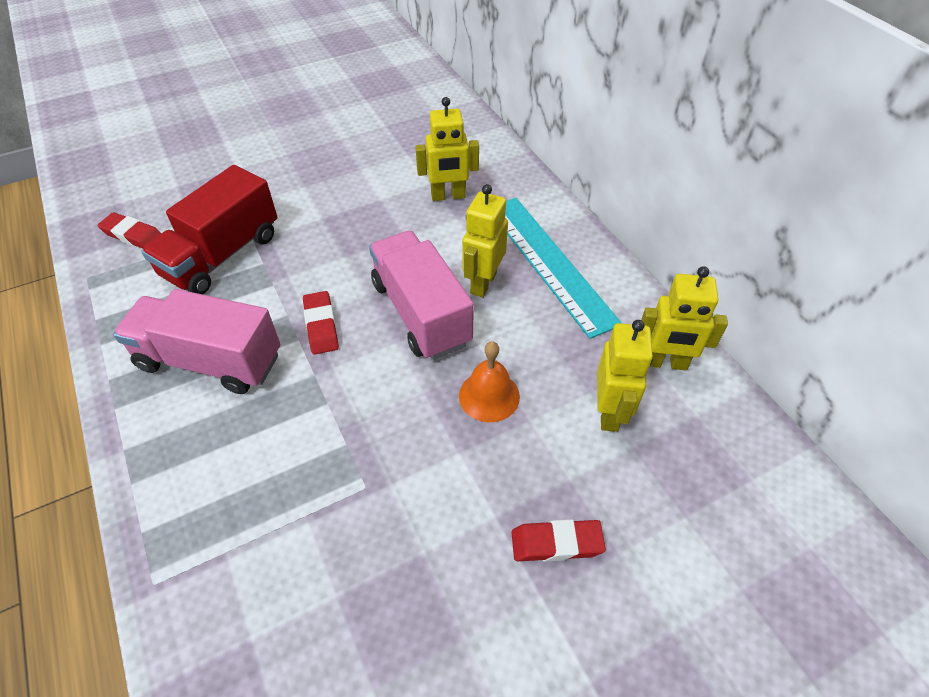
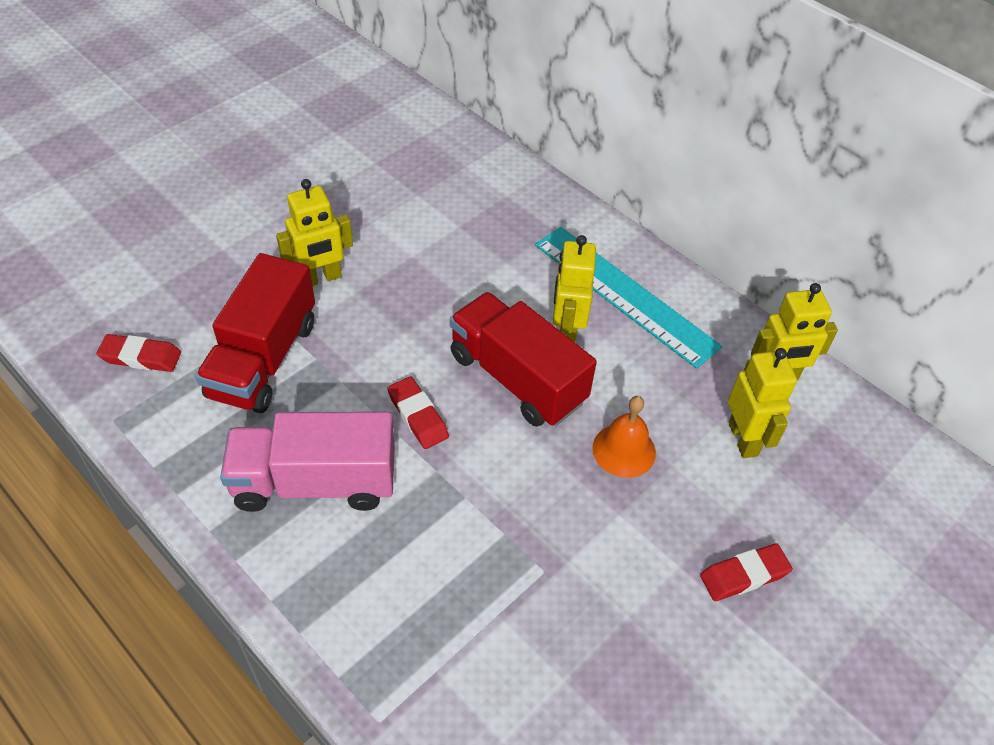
camera: 20 degrees left, 0 degrees up
(421, 313) = (517, 378): pink truck -> red truck
(448, 196) = (486, 238): yellow robot -> yellow robot (320, 278)

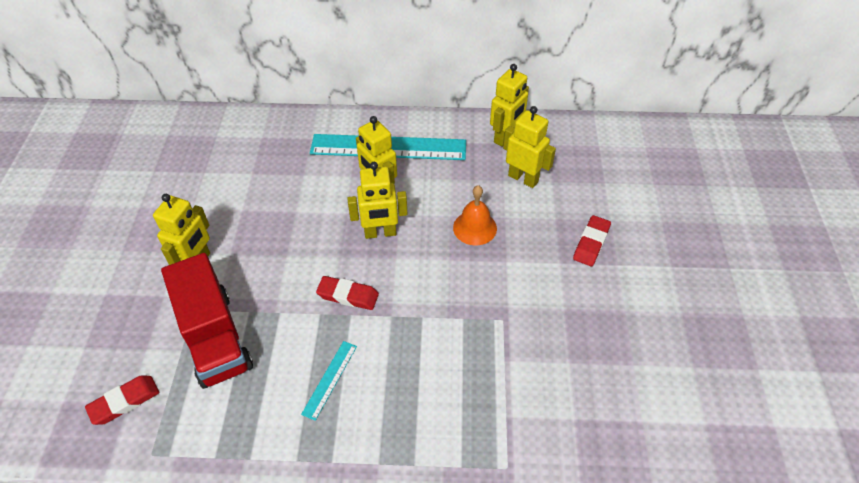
camera: 40 degrees left, 0 degrees up
(315, 482) = (329, 379): pink truck -> turquoise ruler
(517, 378) = (380, 233): red truck -> yellow robot

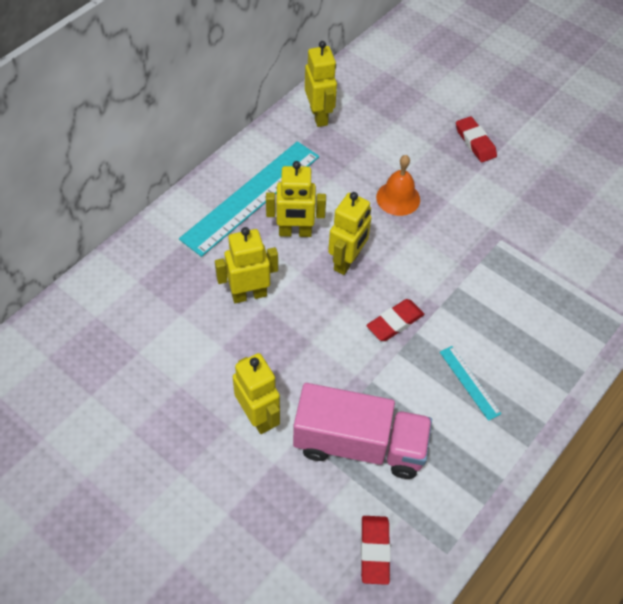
camera: 55 degrees left, 5 degrees up
(214, 338) = (359, 444): red truck -> pink truck
(523, 178) = (375, 136): yellow robot -> yellow robot (249, 294)

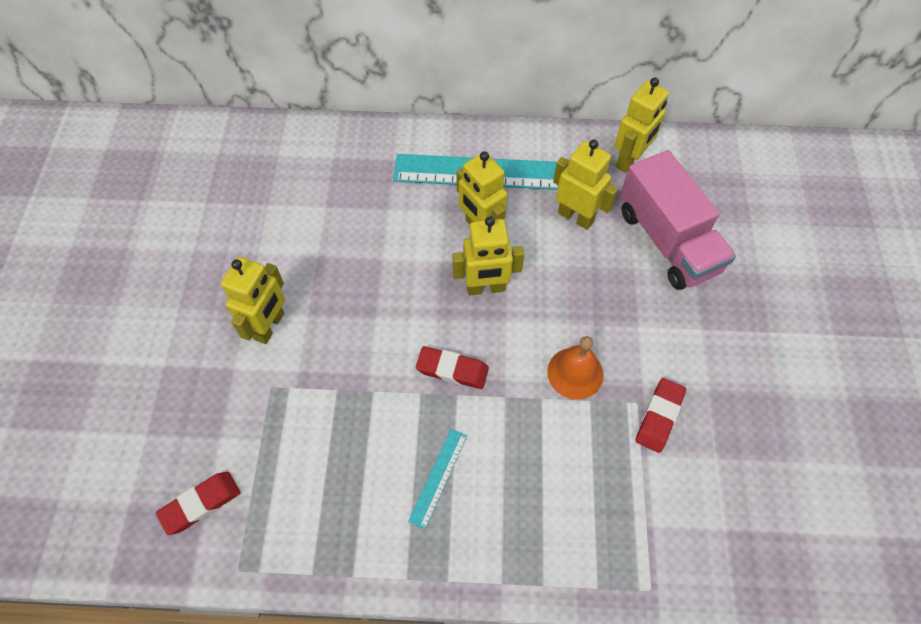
camera: 55 degrees right, 5 degrees up
(249, 294) = (385, 239): yellow robot -> yellow robot (576, 217)
(359, 444) = (299, 423): pink truck -> pink truck (667, 241)
(398, 198) = (598, 282): orange bell -> orange bell (575, 373)
(475, 142) = (738, 303): red eraser -> red eraser (659, 417)

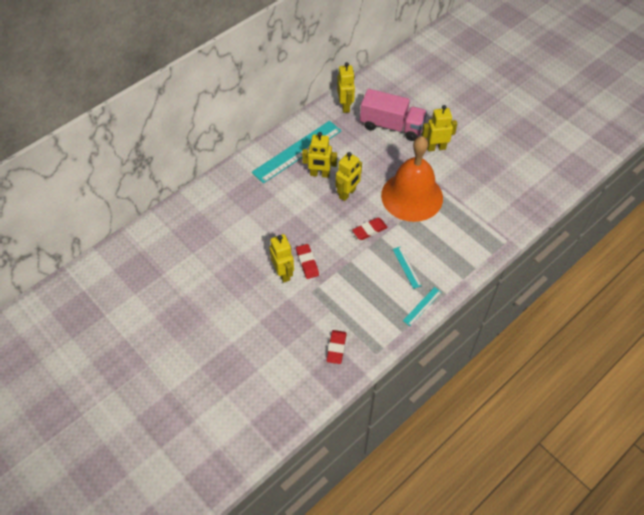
camera: 45 degrees left, 5 degrees down
(387, 564) = (422, 306): none -> turquoise ruler
(575, 373) = (412, 196): orange bell -> orange bell, size x2.25
(576, 217) = (350, 142): yellow robot -> yellow robot (436, 147)
(659, 417) = (454, 187): red eraser -> red eraser (307, 263)

